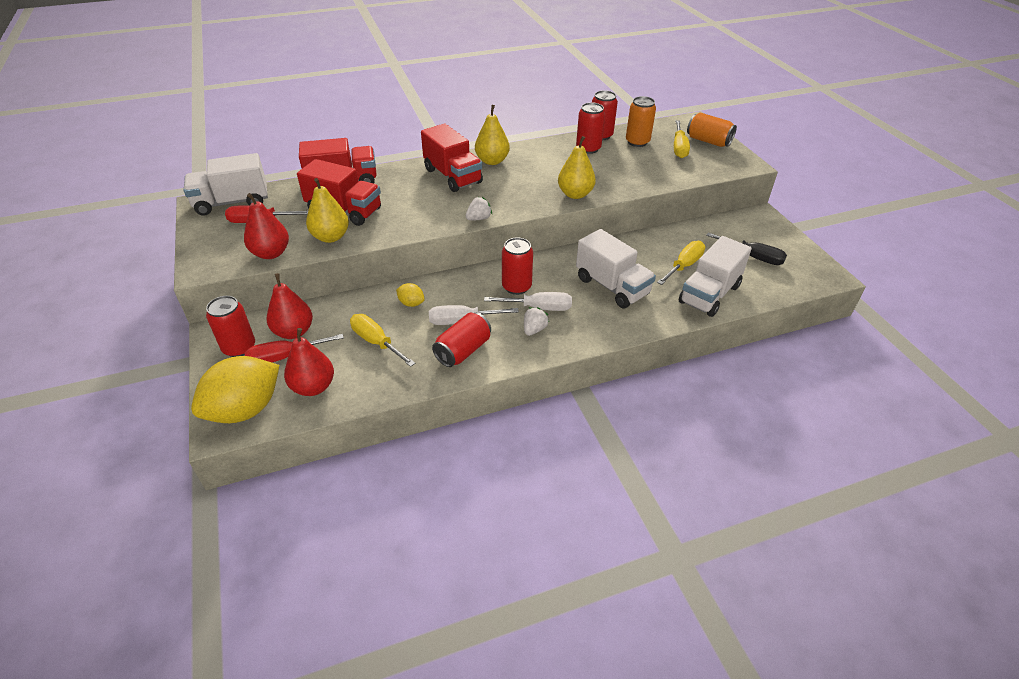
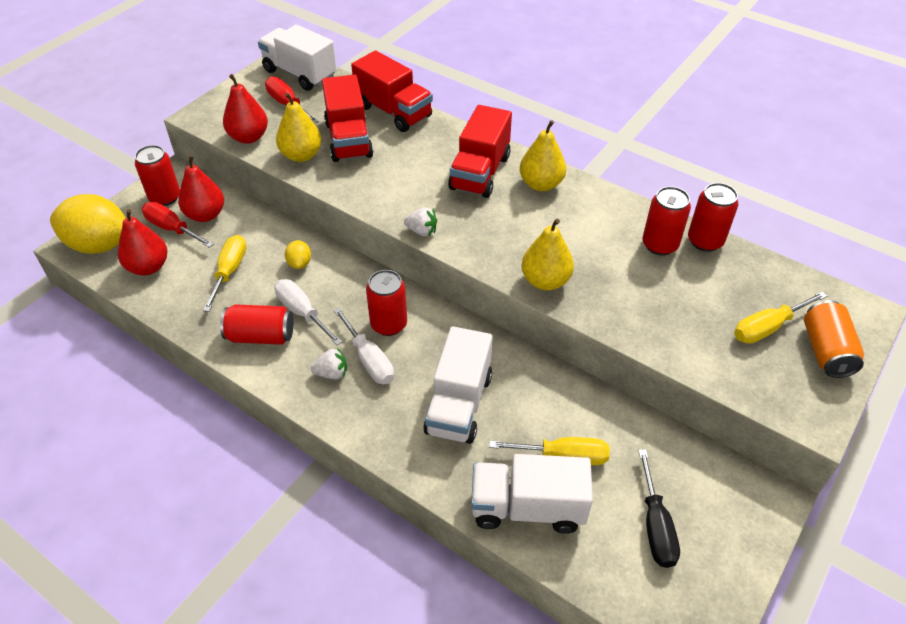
camera: 55 degrees right, 5 degrees up
(637, 142) = (732, 281): orange can -> none

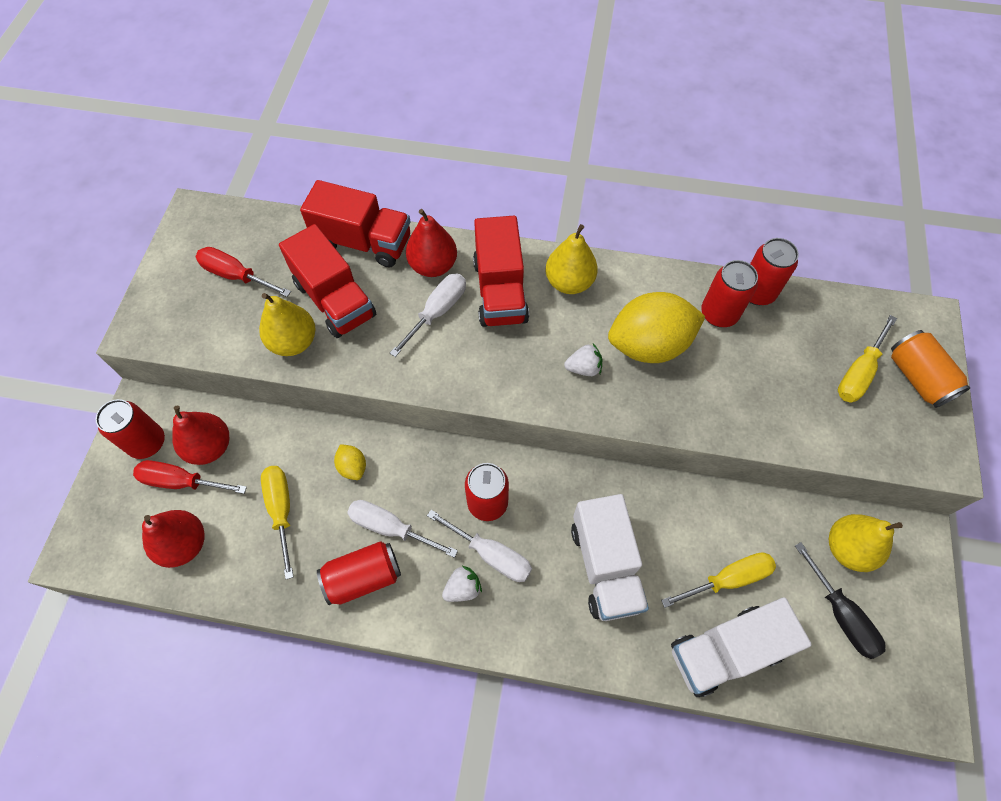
camera: 25 degrees left, 15 degrees up
(100, 245) = (107, 539): yellow lemon -> yellow lemon (649, 345)
(249, 137) = (217, 340): red pear -> red pear (433, 266)
(300, 74) = (225, 226): white truck -> none
(421, 170) = (437, 312): none -> white screwdriver
(422, 231) = (481, 392): white strawberry -> white strawberry (583, 368)
(545, 281) = (636, 404): yellow pear -> yellow pear (847, 548)

